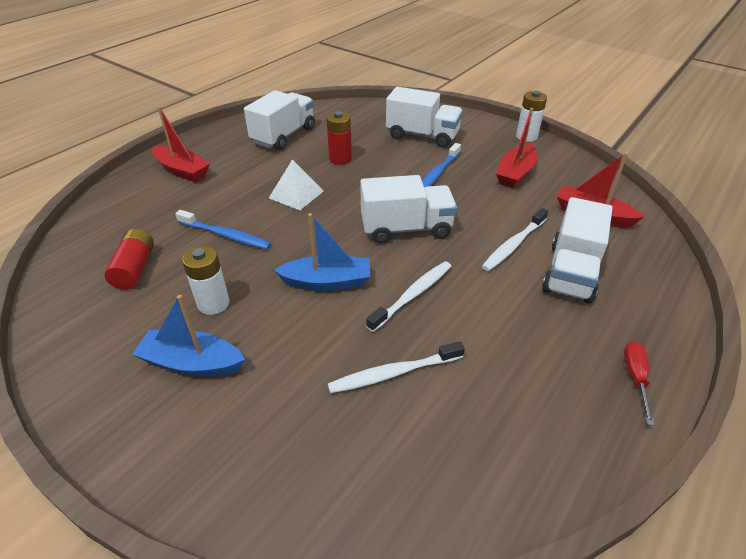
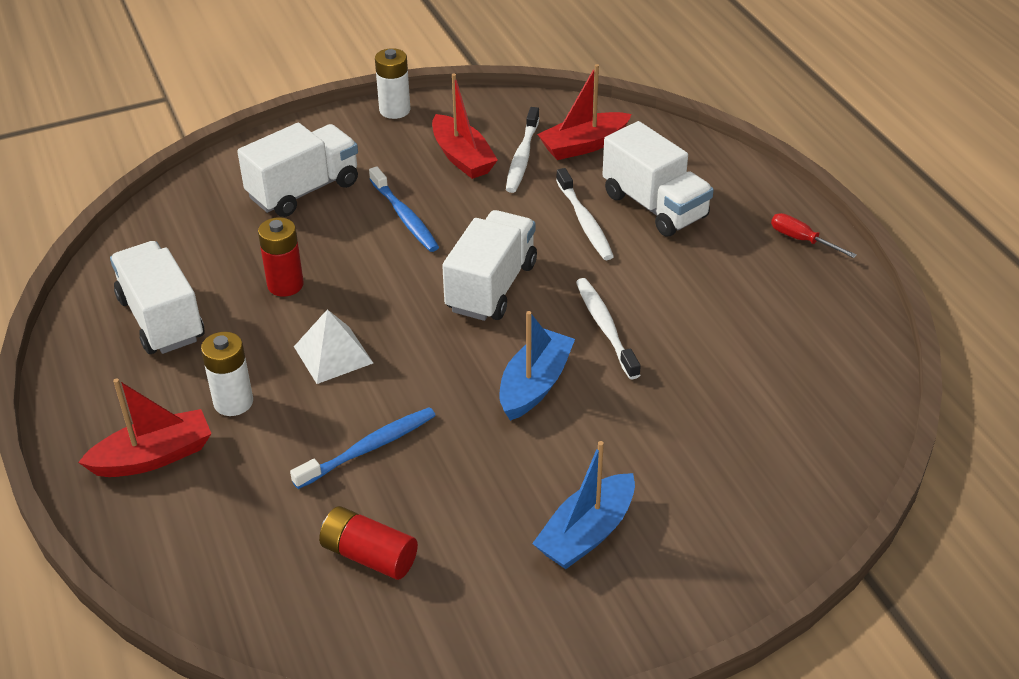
camera: 60 degrees left, 0 degrees up
(213, 304) = (499, 493): white battery -> white battery (233, 402)
(393, 373) = (701, 384): white toothbrush -> white toothbrush (522, 157)

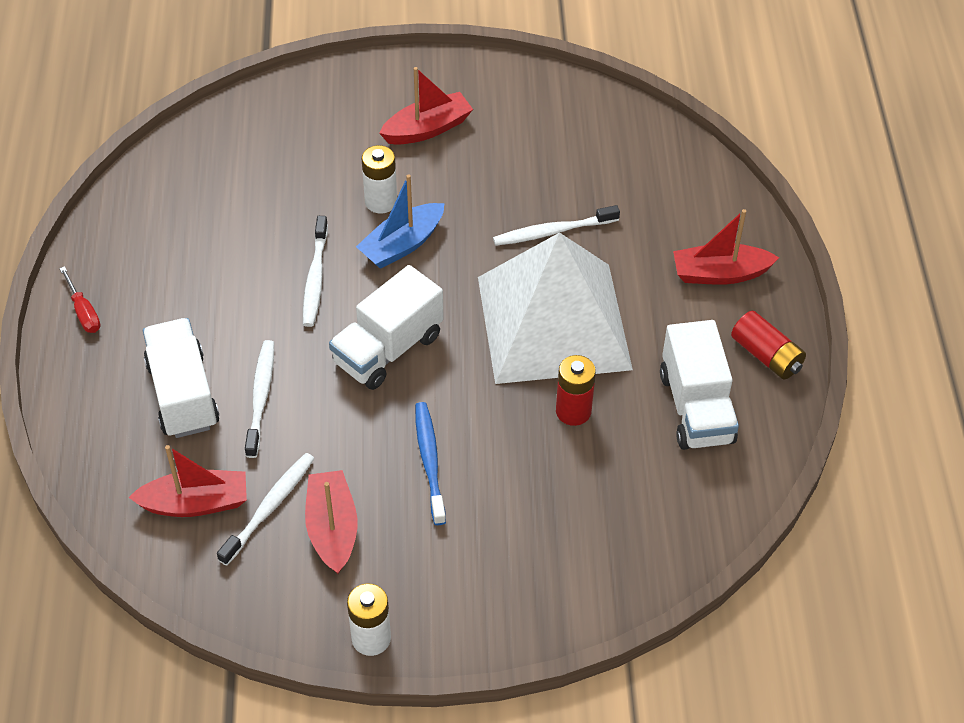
camera: 160 degrees left, 10 degrees up
(233, 402) = (648, 302): white battery -> white battery (381, 202)
(304, 190) = (519, 535): white truck -> none
(333, 354) = (553, 322): white pyramid -> white pyramid, size x2.49
(369, 448) = (552, 231): blue toothbrush -> white toothbrush
(369, 555) = (580, 157): red battery -> red battery (766, 355)
(586, 533) = (427, 129): blue boat -> red boat

